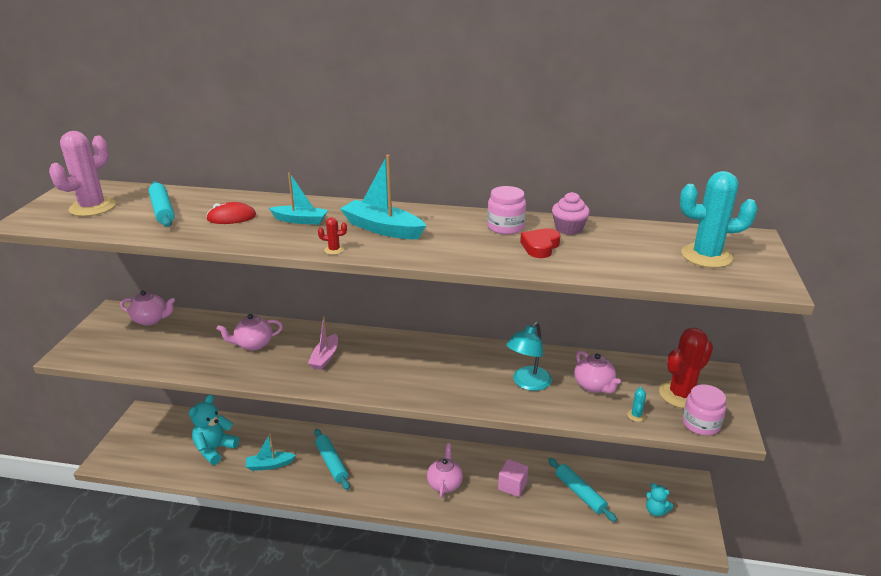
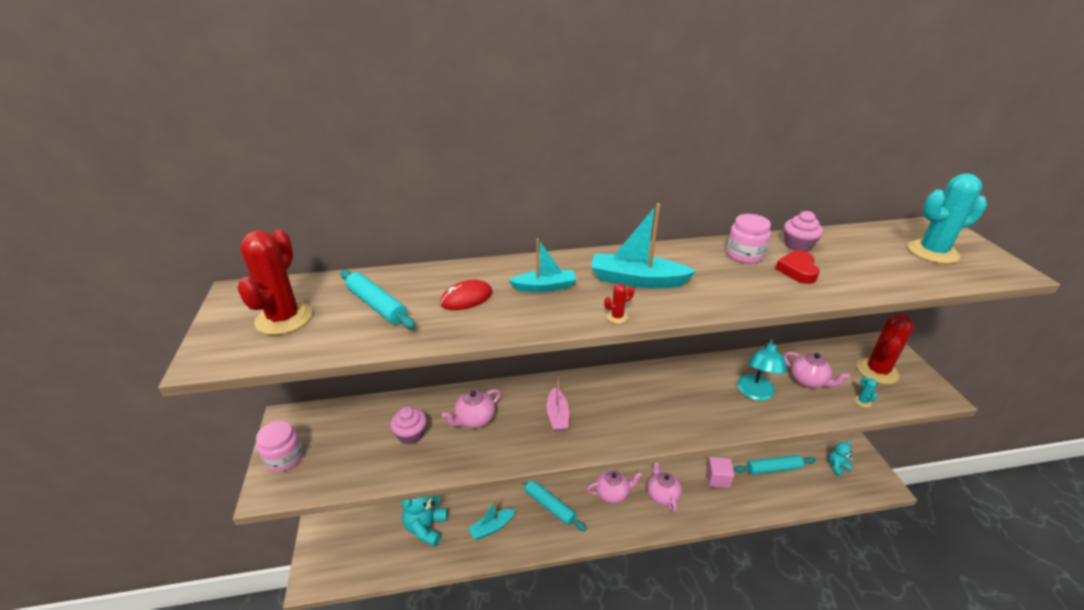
camera: 20 degrees left, 5 degrees up
(92, 207) = (284, 318): pink cactus -> red cactus
(151, 320) = (340, 419): pink teapot -> pink teapot (612, 493)
(195, 343) = (411, 434): none -> pink cupcake
(580, 493) = (773, 468): turquoise rolling pin -> turquoise rolling pin turned 45 degrees counterclockwise
(655, 511) = (837, 466): turquoise teddy bear -> turquoise teddy bear turned 135 degrees clockwise
(701, 424) = (913, 395): pink jar -> pink jar (284, 458)

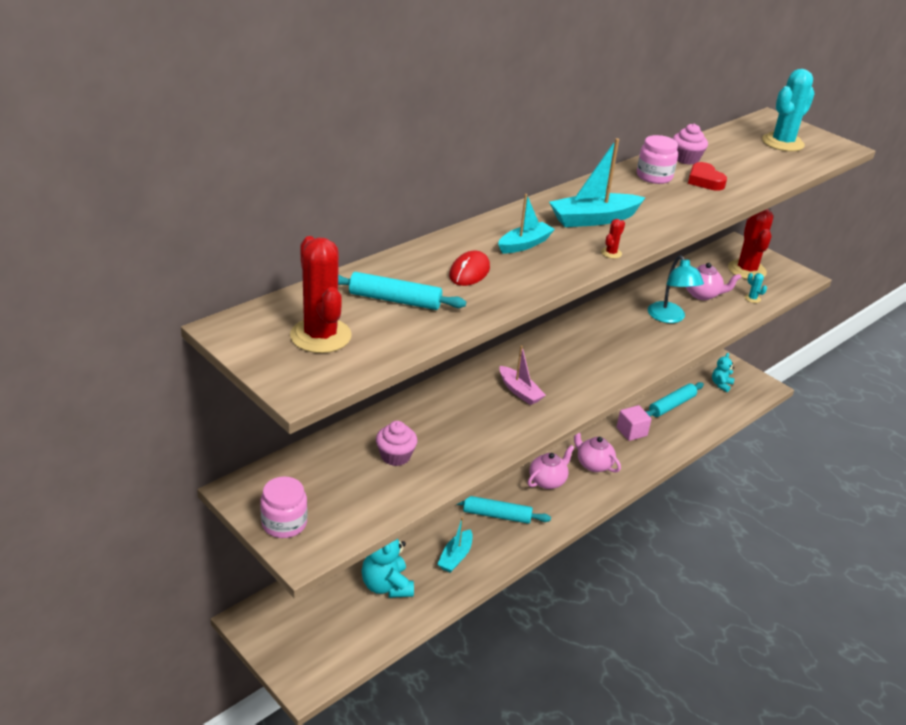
camera: 35 degrees left, 0 degrees up
(474, 420) = (445, 421): pink teapot -> none

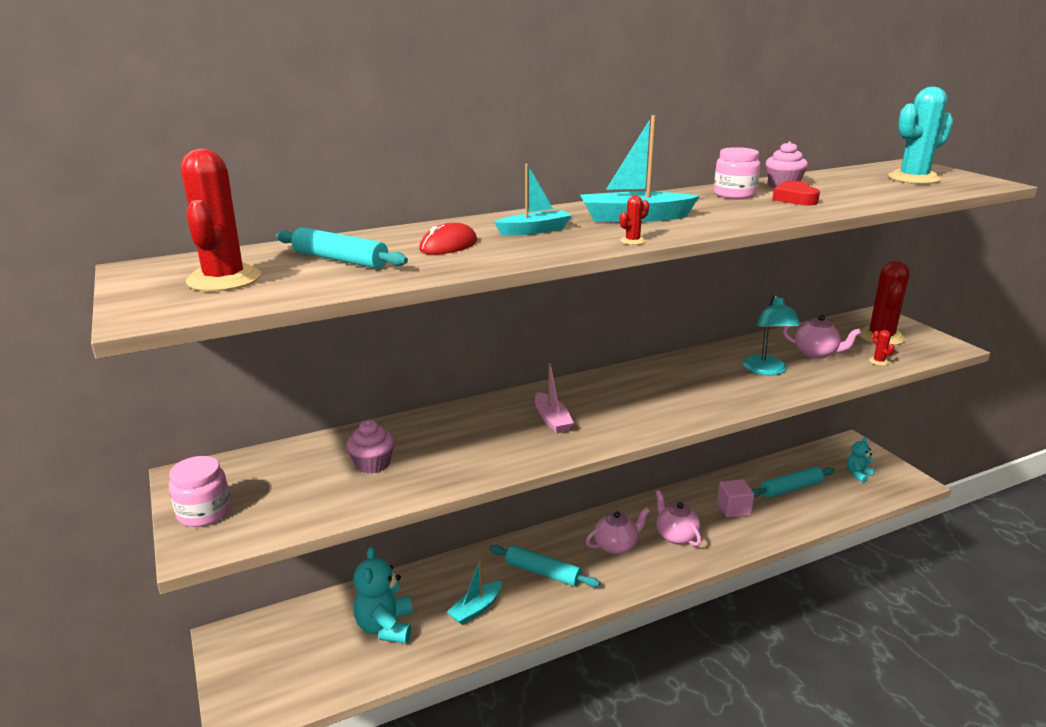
camera: 20 degrees right, 10 degrees down
(752, 298) = (878, 361): turquoise cactus -> red cactus

